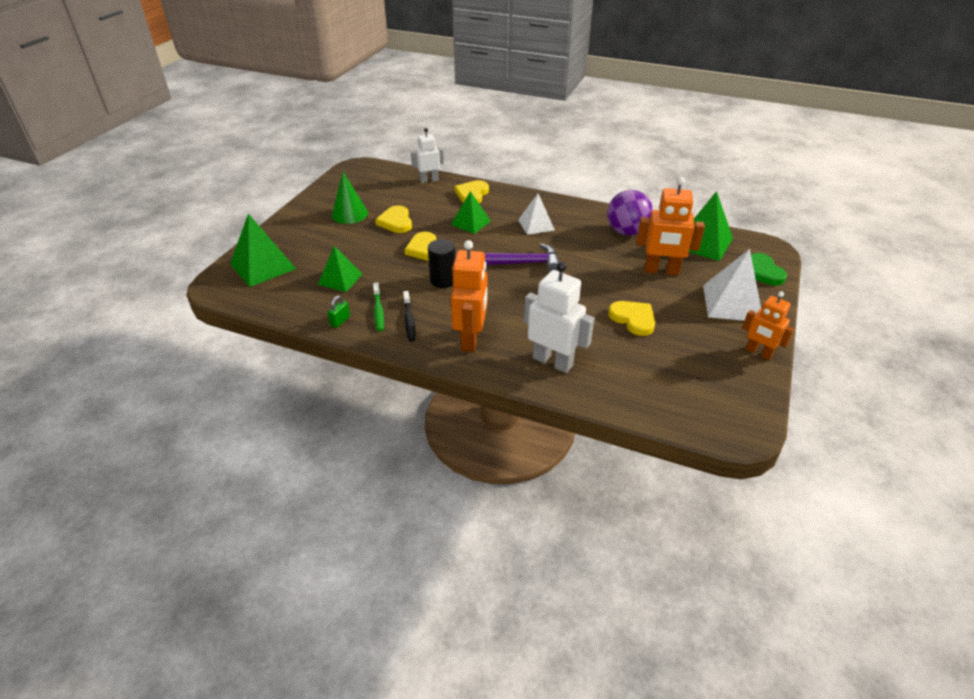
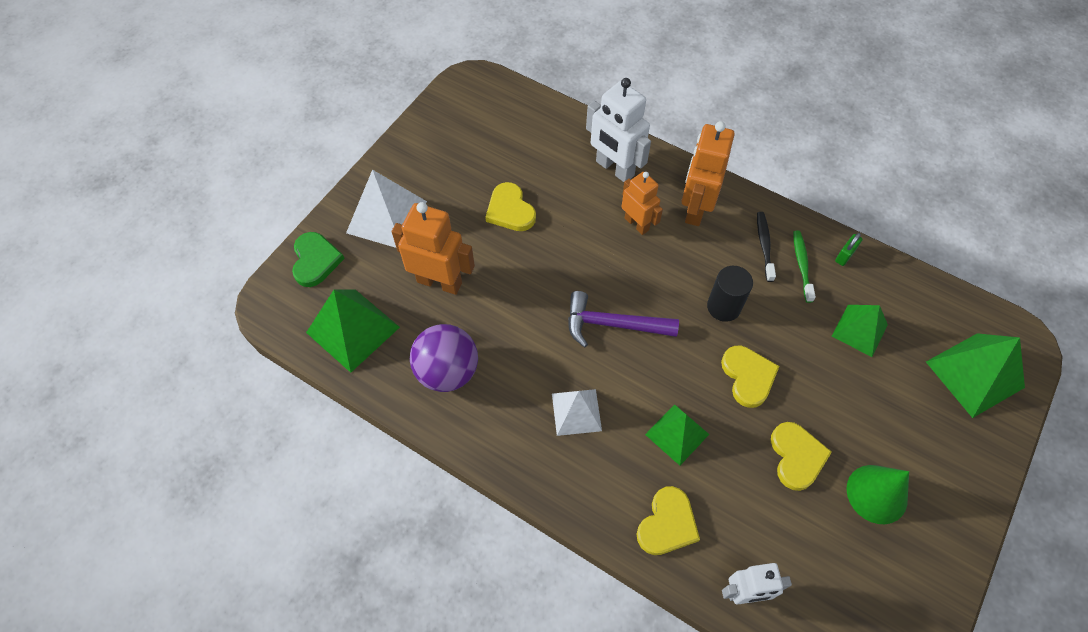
camera: 170 degrees left, 20 degrees up
(758, 353) = (404, 150): orange robot -> orange robot (637, 224)

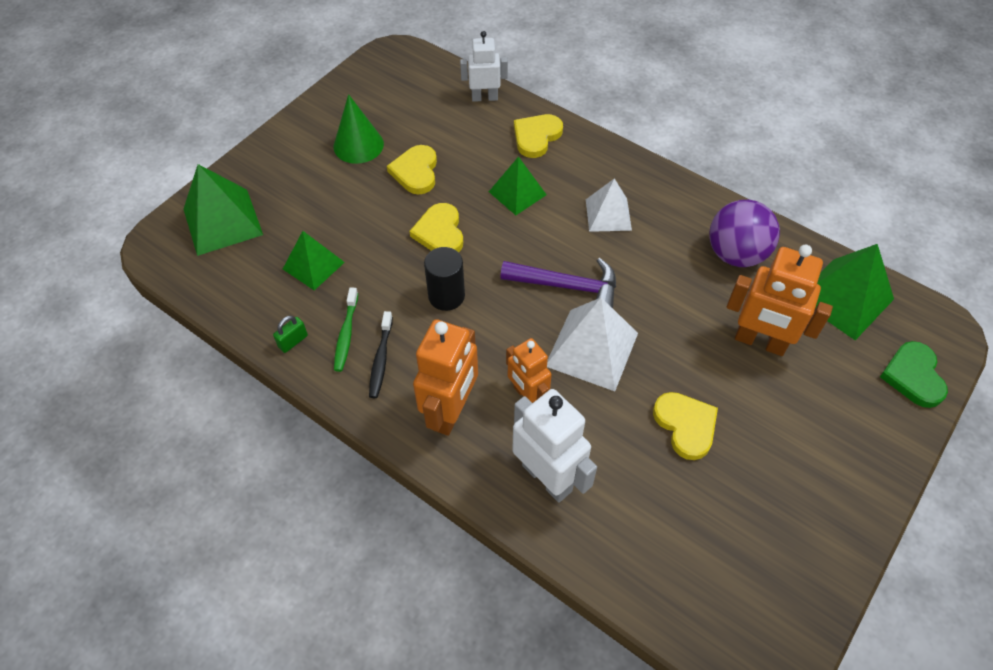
camera: 175 degrees left, 5 degrees down
(387, 217) = (842, 427): white pyramid -> white pyramid (591, 349)

